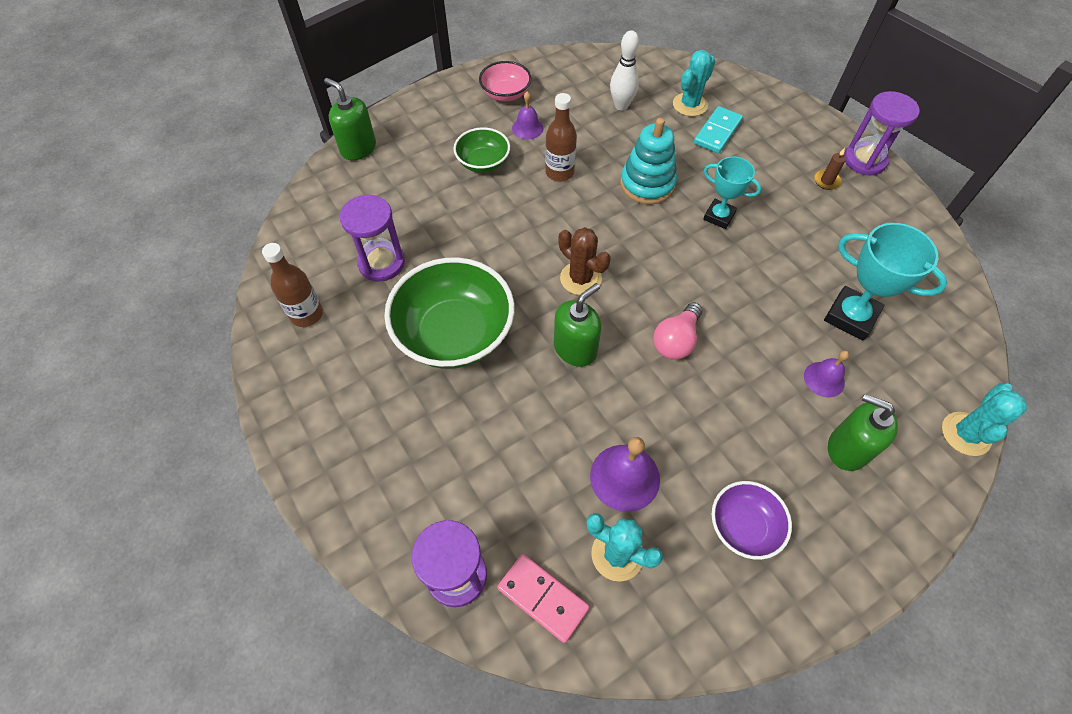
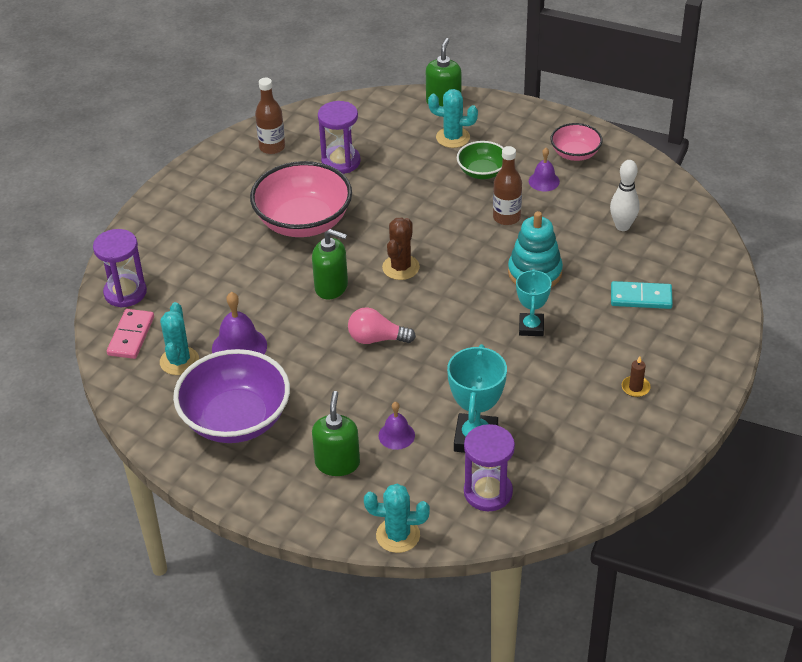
camera: 65 degrees right, 15 degrees down
(454, 334) = (303, 222): green bowl -> pink bowl
(690, 105) = (663, 269): turquoise cactus -> turquoise cactus (453, 137)
(743, 526) = (236, 419): purple bowl -> purple bowl, size x1.87
(864, 160) = (688, 409): purple hourglass -> purple hourglass (488, 492)

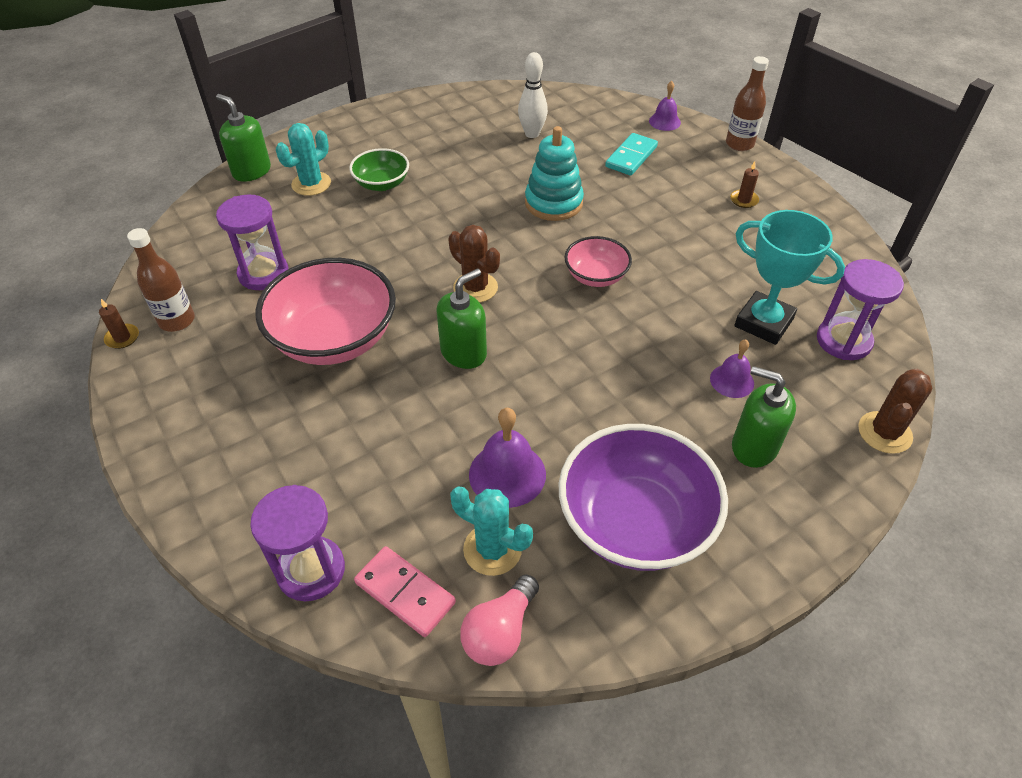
camera: 65 degrees left, 5 degrees up
(243, 133) = (122, 338): none -> brown candle
(376, 339) = (573, 345): pink light bulb -> pink light bulb (500, 632)
(398, 535) = (884, 432): turquoise cactus -> brown cactus
(506, 217) = (462, 192): brown bottle -> brown bottle (739, 144)
(531, 327) = (627, 231): turquoise trophy -> none
(544, 181) = (432, 153): purple bell -> purple bell (664, 121)
(575, 154) = (412, 124): pink bowl -> pink bowl (596, 276)

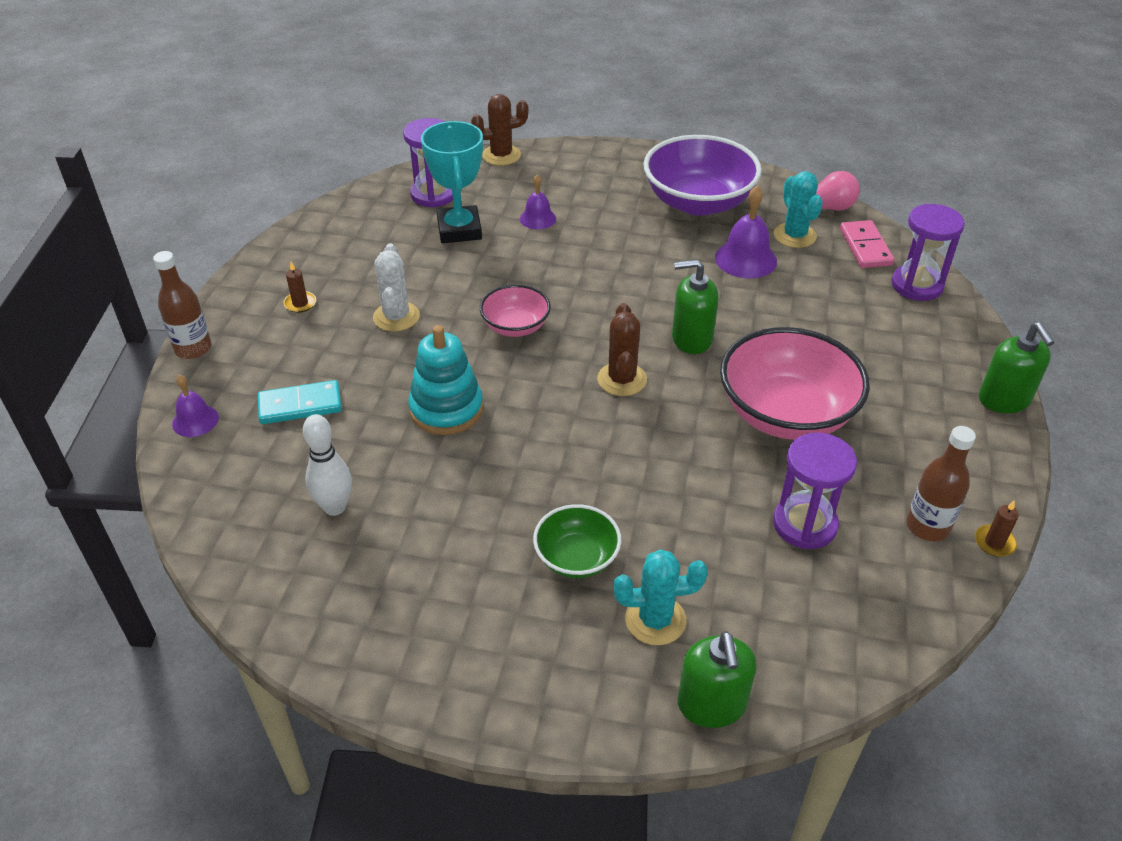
camera: 135 degrees left, 5 degrees down
(676, 231) = (396, 317): none -> white cactus
(754, 446) = (581, 189): green soap dispenser -> green soap dispenser (1004, 400)

